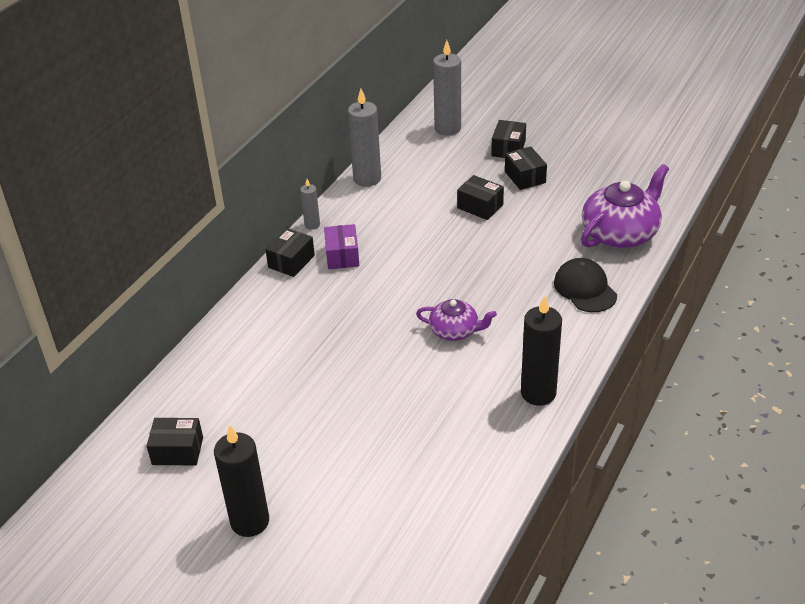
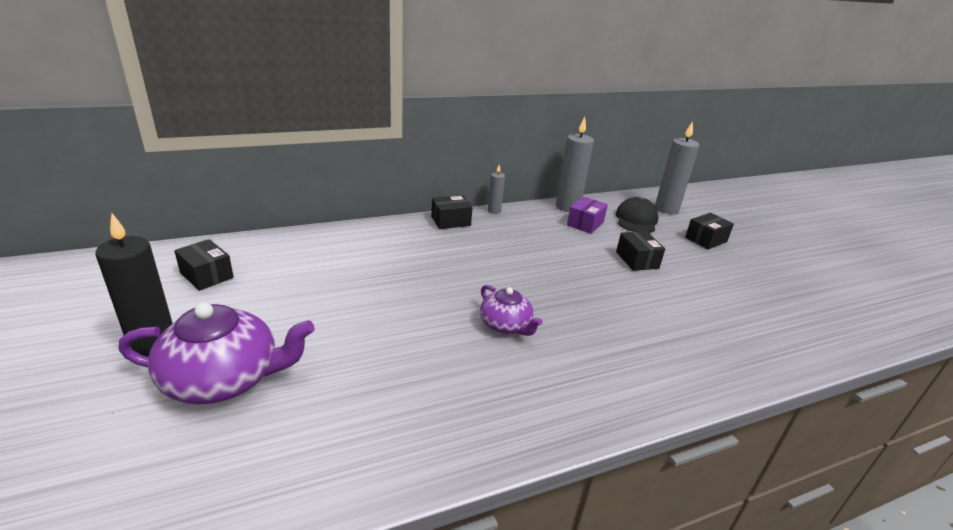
camera: 35 degrees right, 10 degrees down
(342, 256) = (489, 235): purple box -> purple box (585, 224)
(525, 177) = (701, 261): black box -> none
(538, 393) = (515, 423): black candle -> none
(585, 289) = (672, 366): black cap -> black cap (636, 220)
(620, 233) = (760, 344): purple teapot -> purple teapot (224, 378)

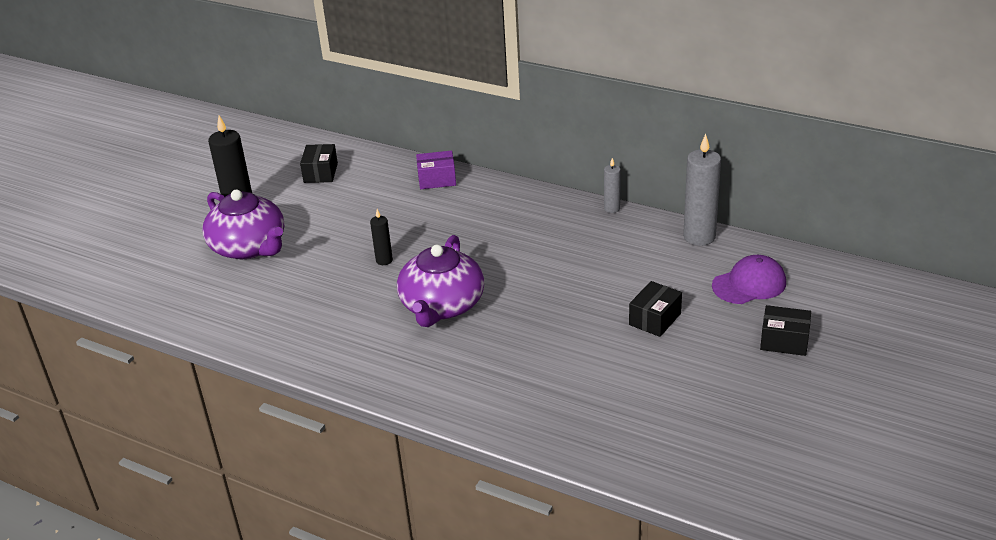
camera: 55 degrees right, 5 degrees up
(396, 316) = (384, 260): none -> black candle
(450, 221) = (552, 202): black box -> none
(506, 325) = (442, 306): purple teapot -> purple teapot, size x1.73
(585, 224) = (679, 262): purple box -> purple box (437, 179)
(636, 220) = (749, 284): black cap -> purple cap
(666, 209) = (819, 290): grey candle -> none

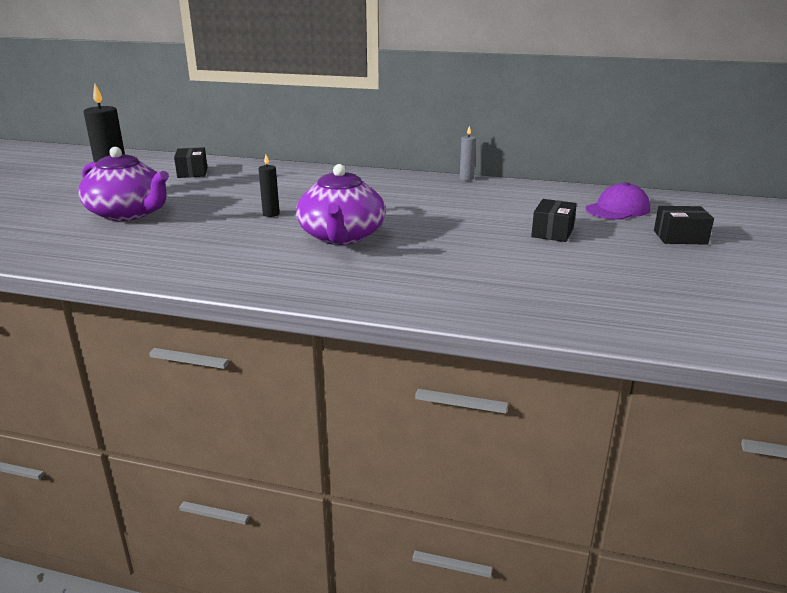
camera: 15 degrees left, 10 degrees down
(437, 179) = (303, 171): purple box -> none
(699, 237) = (552, 188): grey candle -> none

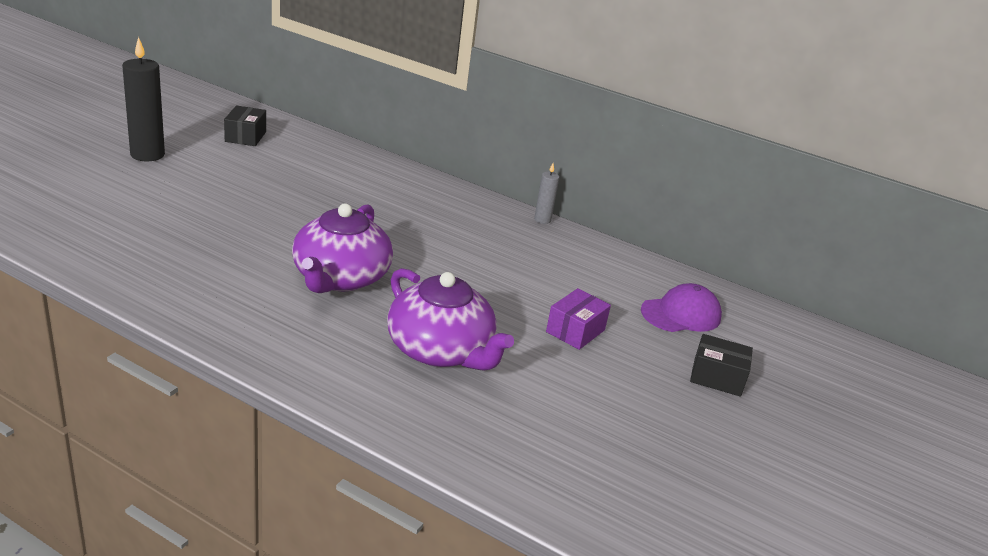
camera: 10 degrees right, 5 degrees up
(129, 213) = (144, 187): purple teapot -> purple teapot (441, 350)
(271, 214) = (288, 224): black candle -> none
(552, 232) = (575, 331): black box -> purple box

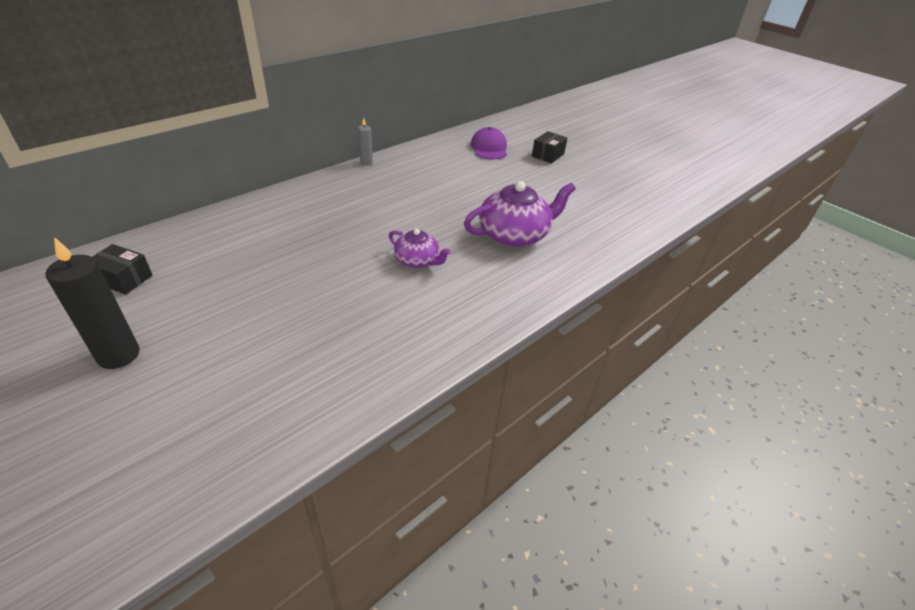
camera: 70 degrees left, 10 degrees up
(340, 278) = (417, 260): purple teapot -> purple teapot, size x0.58
(575, 331) = (500, 184): purple box -> none

